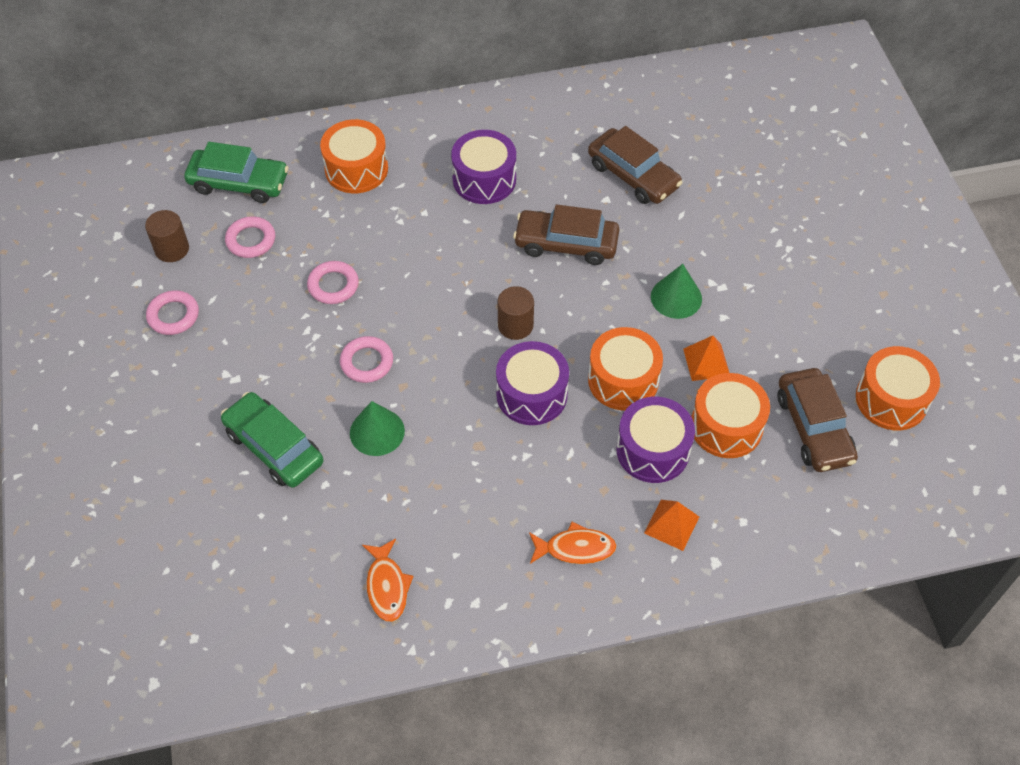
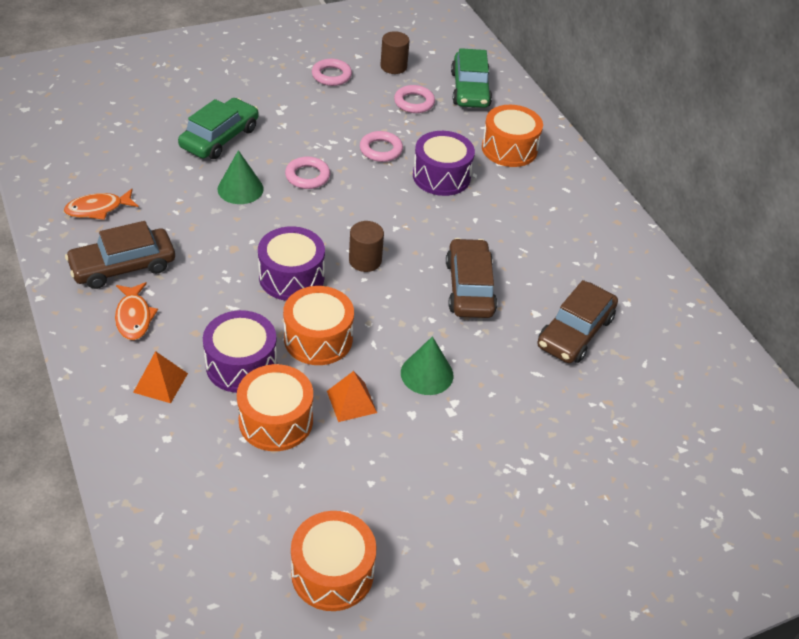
camera: 75 degrees right, 10 degrees down
(484, 179) = (528, 226): purple drum -> purple drum (441, 176)
(813, 428) = (284, 496): brown car -> brown car (123, 266)

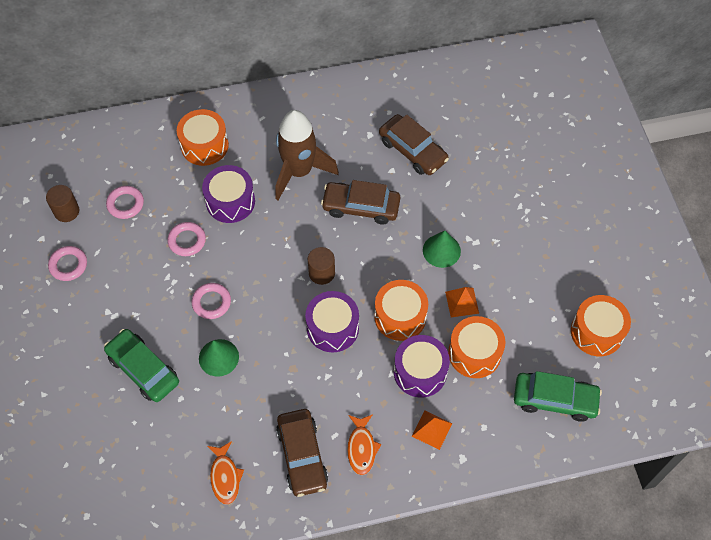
camera: 75 degrees left, 15 degrees up
(134, 317) = (361, 448): orange fish -> orange fish turned 90 degrees clockwise
(470, 89) = (116, 157): green car -> green car (554, 400)
(502, 228) = (299, 171): none -> brown rocket

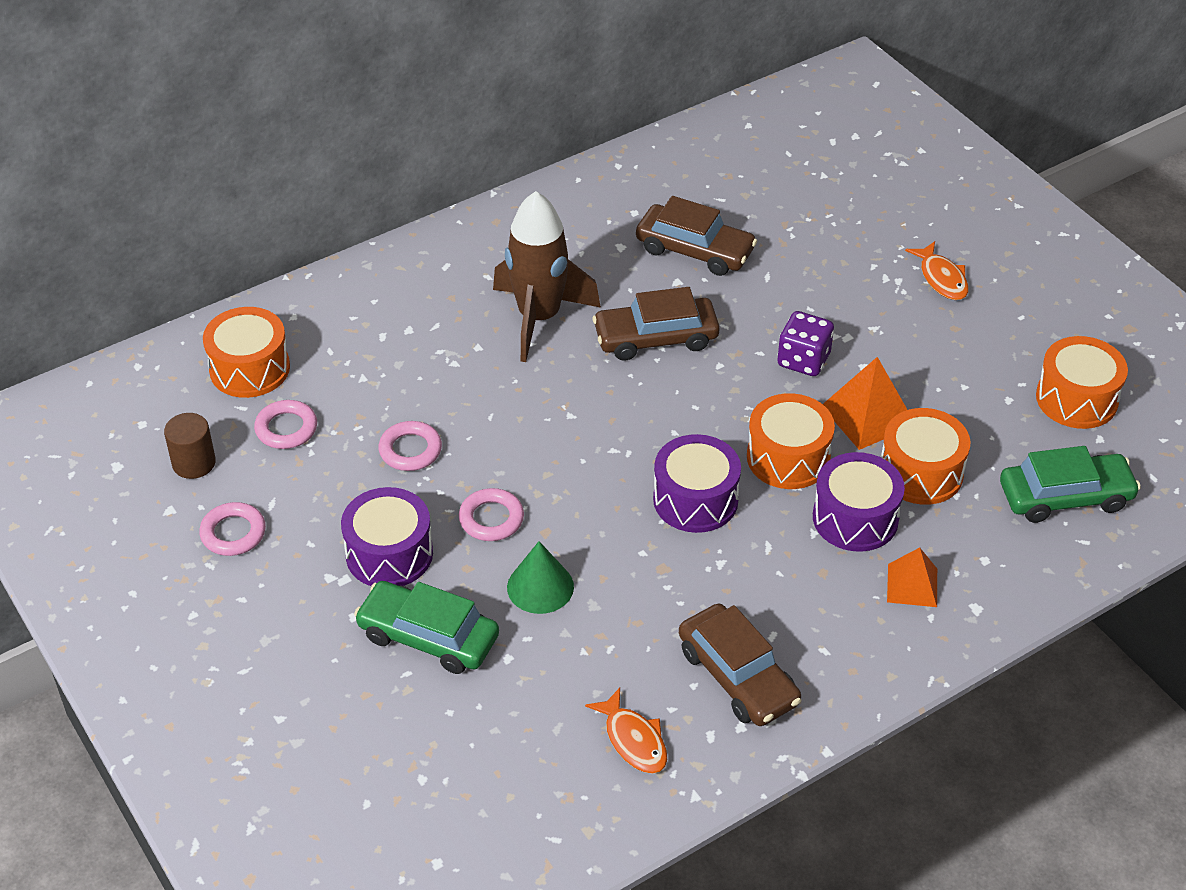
camera: 20 degrees left, 15 degrees down
(204, 145) = (374, 322): orange drum -> orange drum (250, 368)
(230, 201) = (452, 382): purple drum -> purple drum (389, 554)
(322, 273) = (641, 435): brown cylinder -> none
(361, 448) = (822, 639): orange fish -> orange fish (941, 278)
(441, 250) = (803, 360): green cone -> purple dice
(462, 302) = (868, 415): orange pyramid -> orange pyramid, size x1.50

